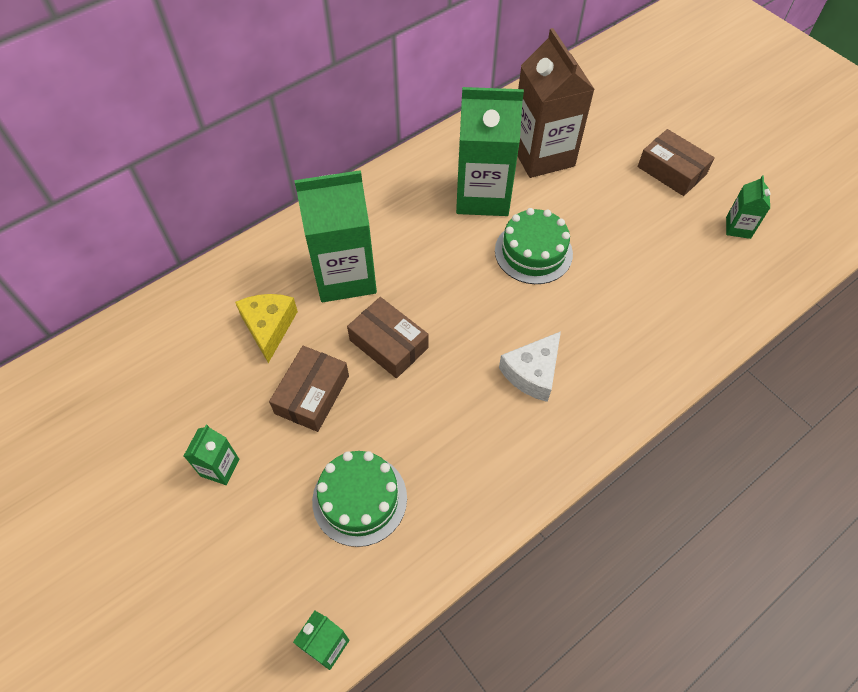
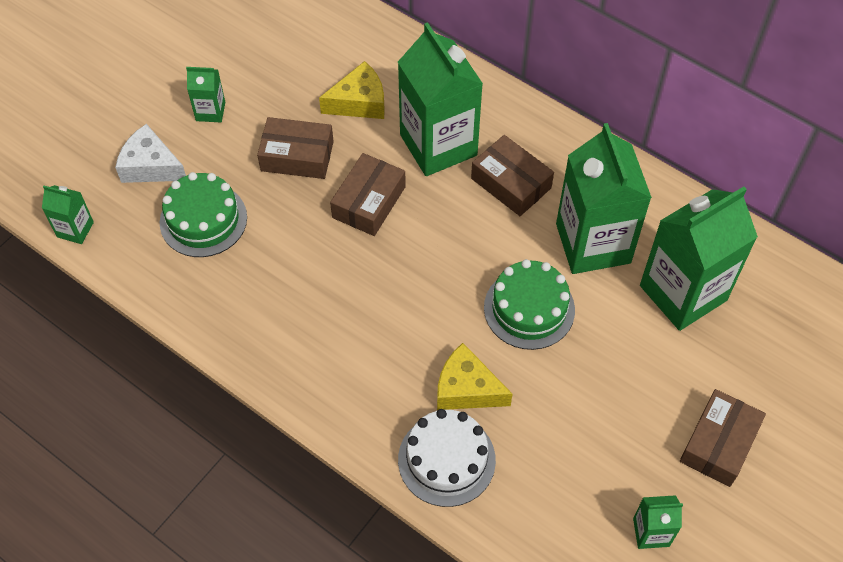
camera: 75 degrees right, 0 degrees up
(405, 233) = (511, 183): none -> brown box
(532, 373) = (371, 334): white cheese -> white cheese (150, 166)
(542, 155) = (683, 293): brown carton -> green carton
(600, 313) = (466, 389): none -> yellow cheese
(664, 343) = (446, 460): none -> white cake

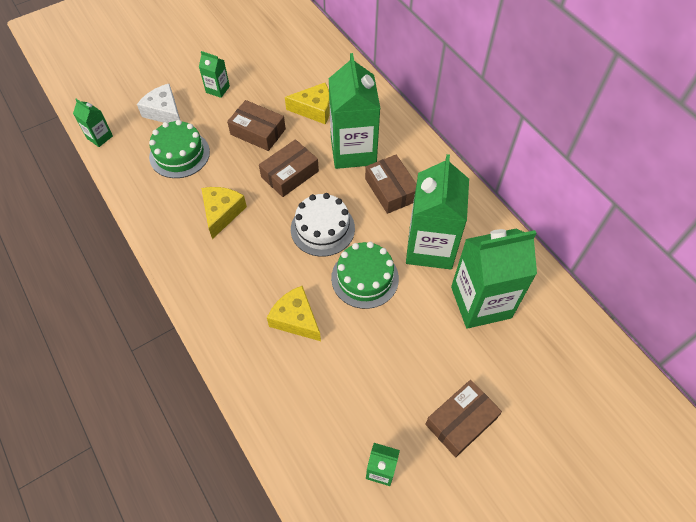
camera: 20 degrees right, 0 degrees up
(303, 282) = (222, 213): none -> yellow cheese
(446, 460) = (259, 364): white cake -> white cake (322, 228)

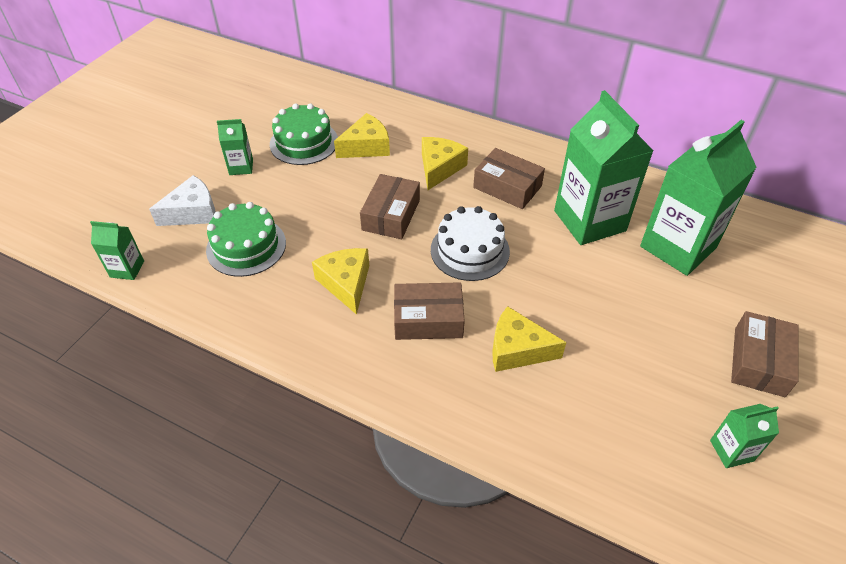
camera: 30 degrees left, 10 degrees down
(164, 112) = (193, 212): white cheese -> white cheese turned 135 degrees clockwise
(258, 132) = (321, 189): brown box -> brown box (428, 319)
(353, 151) = (439, 168): green carton -> yellow cheese
(365, 278) = (552, 276): green cake -> green cake (304, 142)

